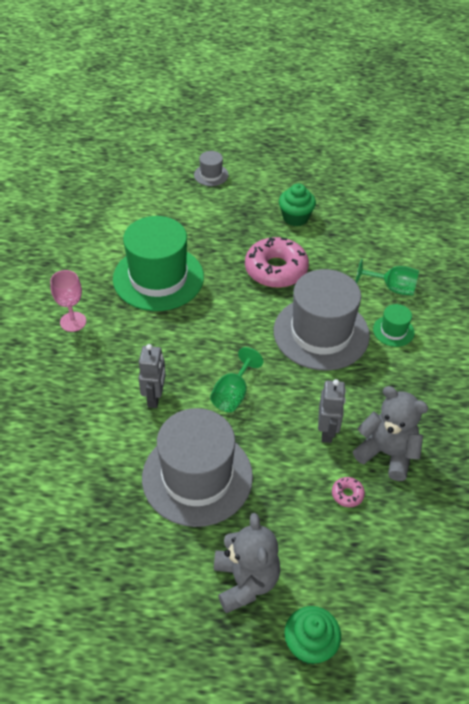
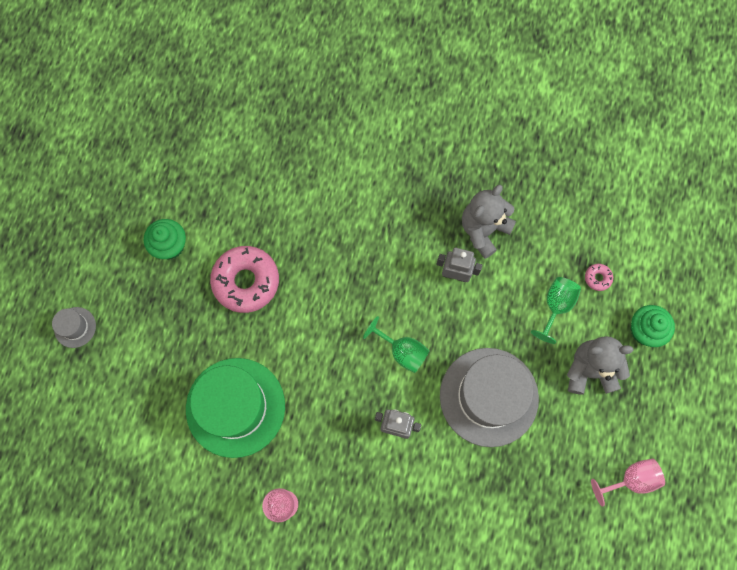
camera: 80 degrees left, 25 degrees up
(116, 641) = (631, 479): none -> pink goblet
(321, 333) = (340, 255): grey hat -> none
(347, 494) = (520, 272): pink donut -> pink donut (597, 278)
(392, 288) = (292, 173): green goblet -> green goblet (556, 306)
(393, 331) = (348, 187): green hat -> none

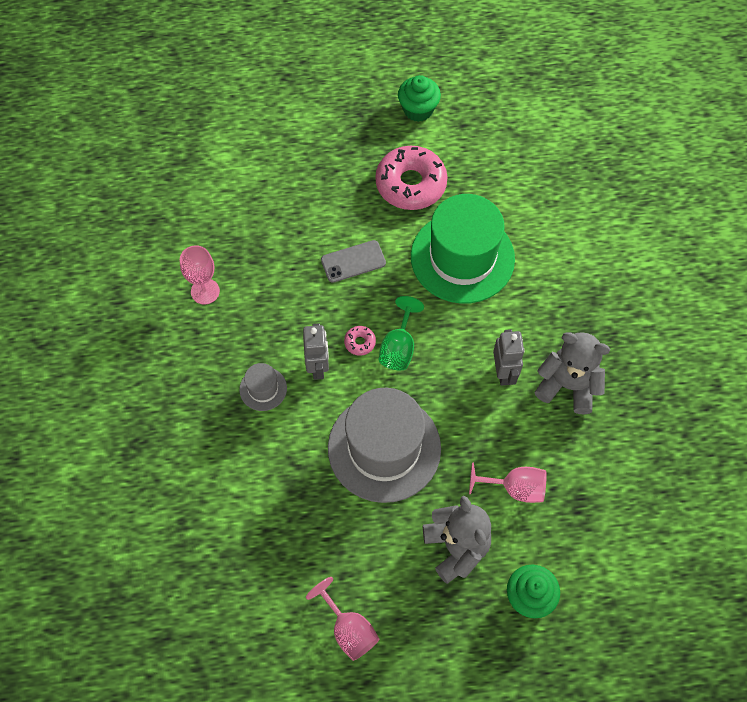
camera: 70 degrees right, 10 degrees down
(75, 327) = (308, 65): grey hat -> grey hat (263, 389)
(235, 407) = (283, 218): green hat -> green hat (462, 257)
(305, 360) = (353, 261): none -> grey phone
(556, 306) = (515, 488): green goblet -> pink goblet
(597, 278) = (568, 525): pink donut -> pink donut (360, 342)

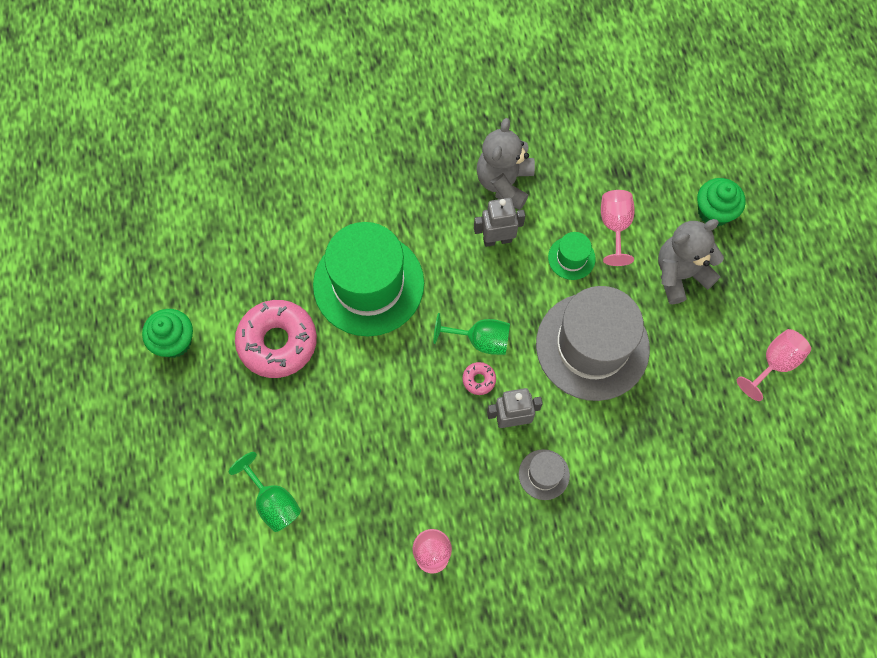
camera: 95 degrees left, 5 degrees up
(269, 177) = (273, 502): none -> green goblet
(353, 261) = (381, 395): grey phone -> none
(480, 440) = (571, 258): none -> green hat

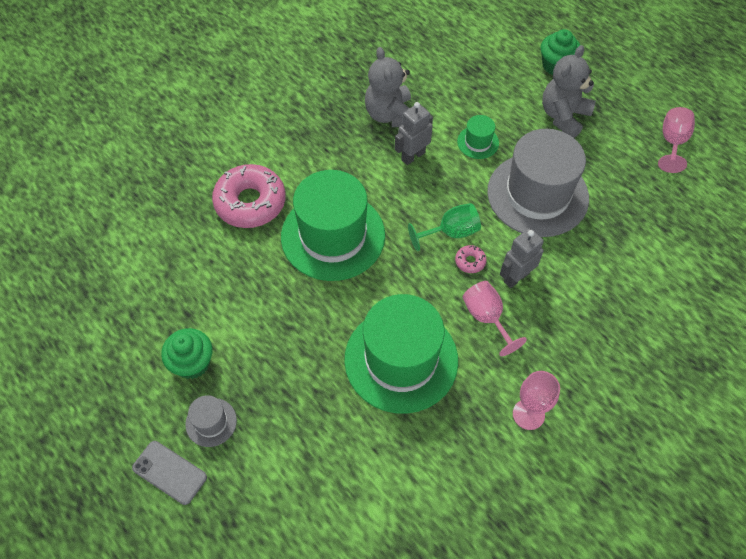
camera: 30 degrees left, 10 degrees down
(101, 430) = (169, 472): none -> grey phone
(273, 502) = (366, 446): green goblet -> none
(277, 342) = (285, 317): pink donut -> pink donut (250, 202)
(353, 440) = (401, 359): none -> green hat
(544, 474) = (569, 304): grey hat -> grey hat (211, 422)
(614, 226) = (493, 106): pink goblet -> pink goblet (486, 318)

